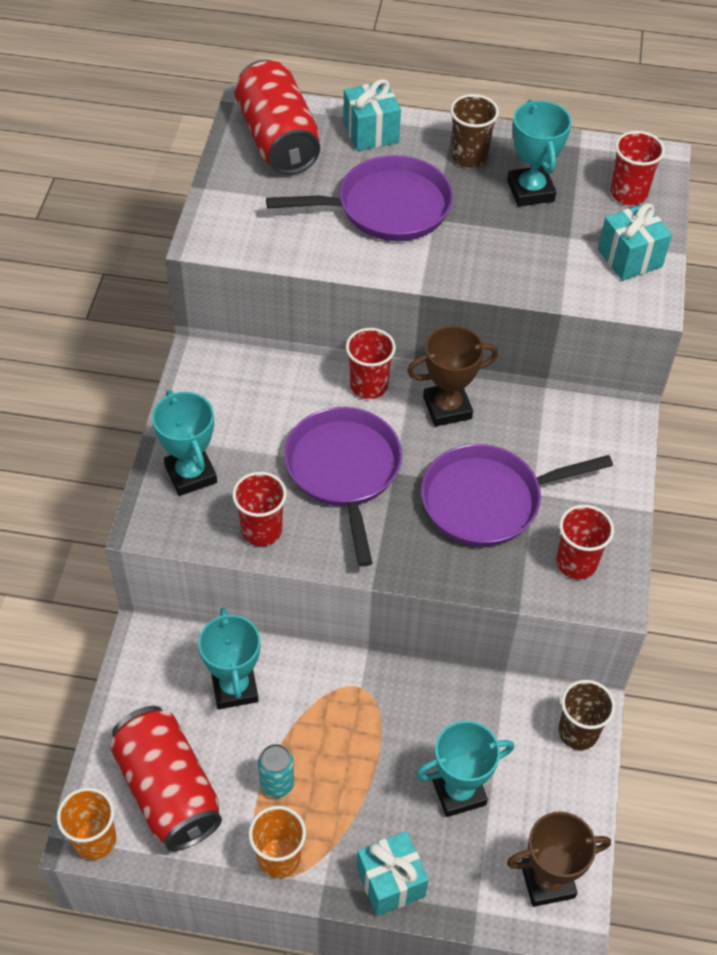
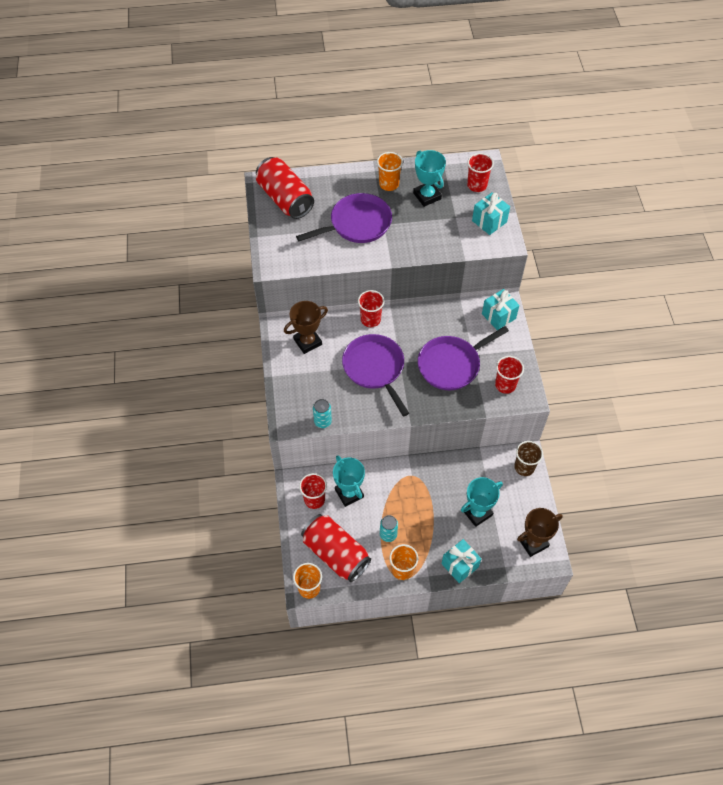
camera: 15 degrees left, 5 degrees up
(191, 474) = (297, 391): turquoise trophy -> none
(214, 538) = (322, 421): none -> turquoise can
(262, 530) = (345, 411): red cup -> red cup (314, 499)
(371, 132) = (332, 182): turquoise gift -> turquoise gift (498, 316)
(447, 408) = (414, 321): brown trophy -> brown trophy (307, 342)
(469, 157) = (389, 184): brown cup -> orange cup

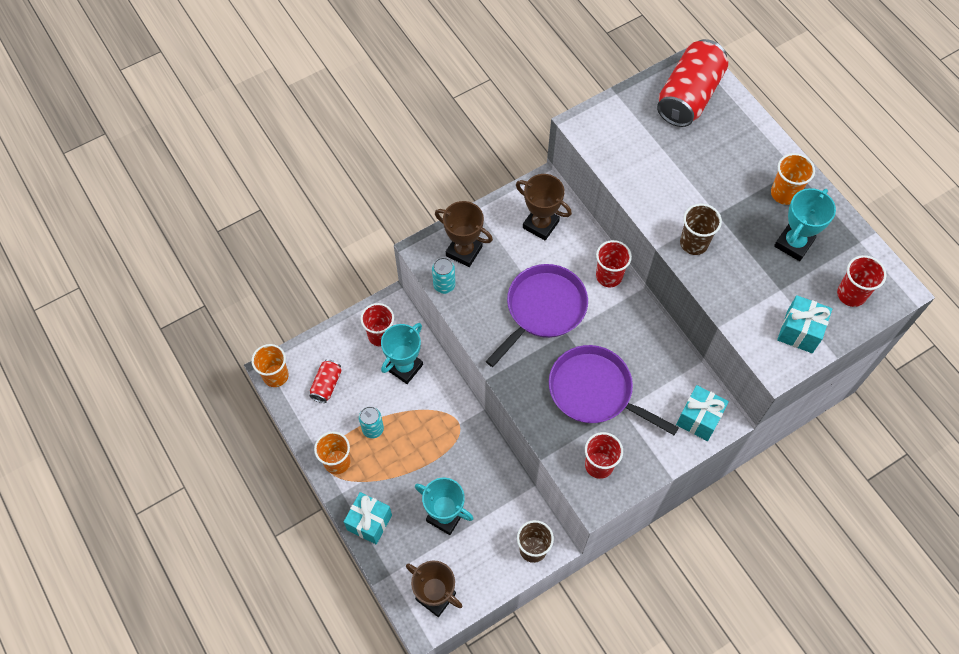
camera: 65 degrees right, 5 degrees up
(302, 398) = (464, 251): none -> brown trophy
(336, 553) = (326, 385): red can -> red can, size x0.49
(357, 224) = (699, 185): purple pan -> none
(398, 246) = (694, 243): none -> brown cup

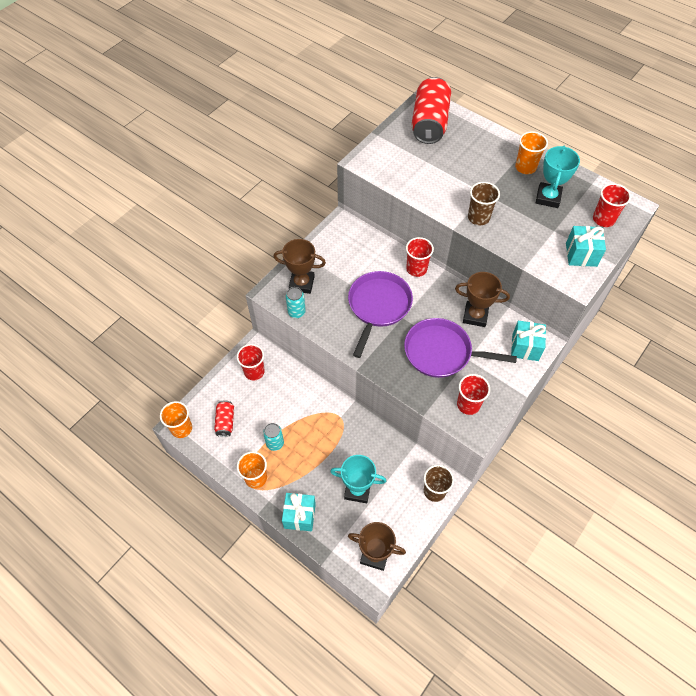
camera: 20 degrees left, 5 degrees down
(404, 367) = (282, 389): turquoise trophy -> none
(540, 224) = (351, 248): brown trophy -> brown trophy (475, 316)

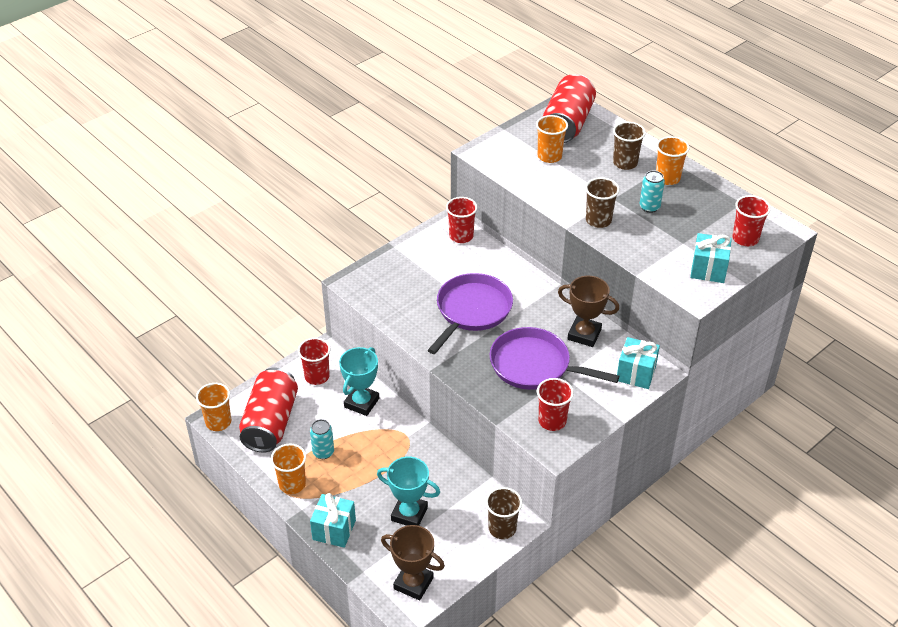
camera: 10 degrees right, 15 degrees down
(225, 422) = (271, 422): red can -> red can, size x2.03
(296, 312) = (375, 305): turquoise can -> turquoise can (649, 207)
(301, 283) = (388, 277): brown trophy -> none
(416, 269) = (526, 279): red cup -> red cup (461, 236)
(422, 158) = (549, 156): none -> orange cup
(487, 156) = (625, 163): none -> brown cup
(548, 197) = (685, 210): turquoise trophy -> turquoise trophy (361, 403)

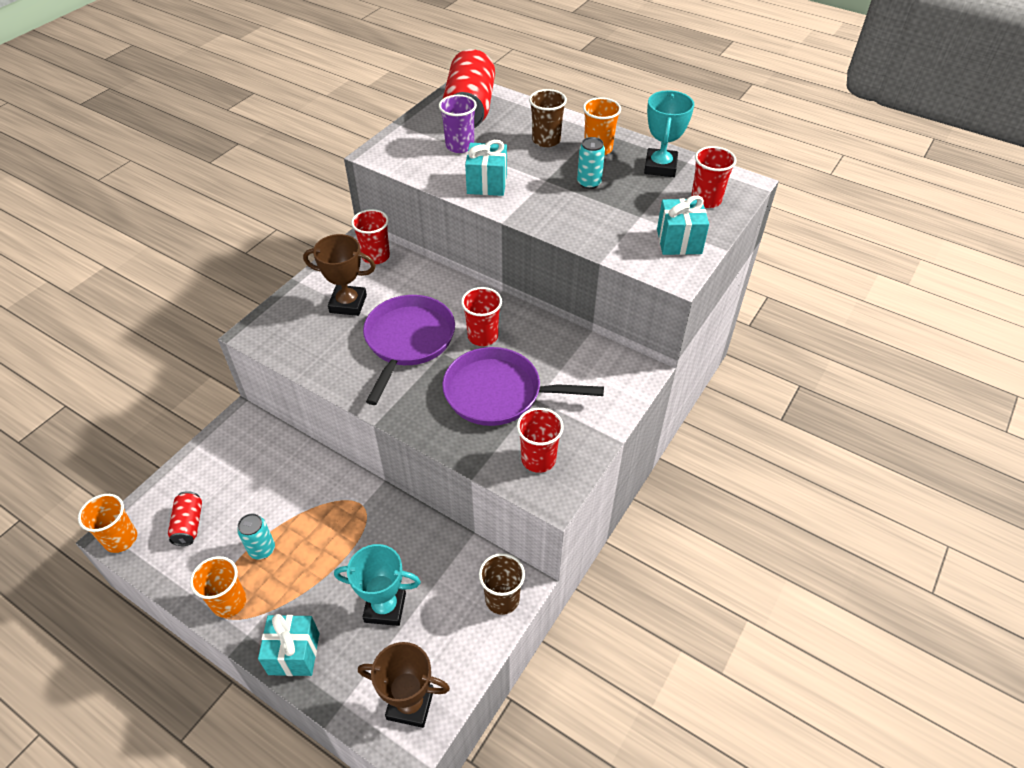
camera: 15 degrees left, 5 degrees up
(271, 422) = (189, 525): red can -> red can, size x0.49
(317, 376) = (238, 453): red cup -> red cup (483, 336)
(361, 403) = (298, 474): turquoise trophy -> turquoise trophy (660, 167)
(549, 156) = (460, 146): orange cup -> purple cup
(584, 334) = (545, 344): brown trophy -> brown trophy (348, 304)
(598, 220) = (536, 207): brown cup -> none
(636, 373) = (617, 379): turquoise gift -> turquoise gift (487, 184)

